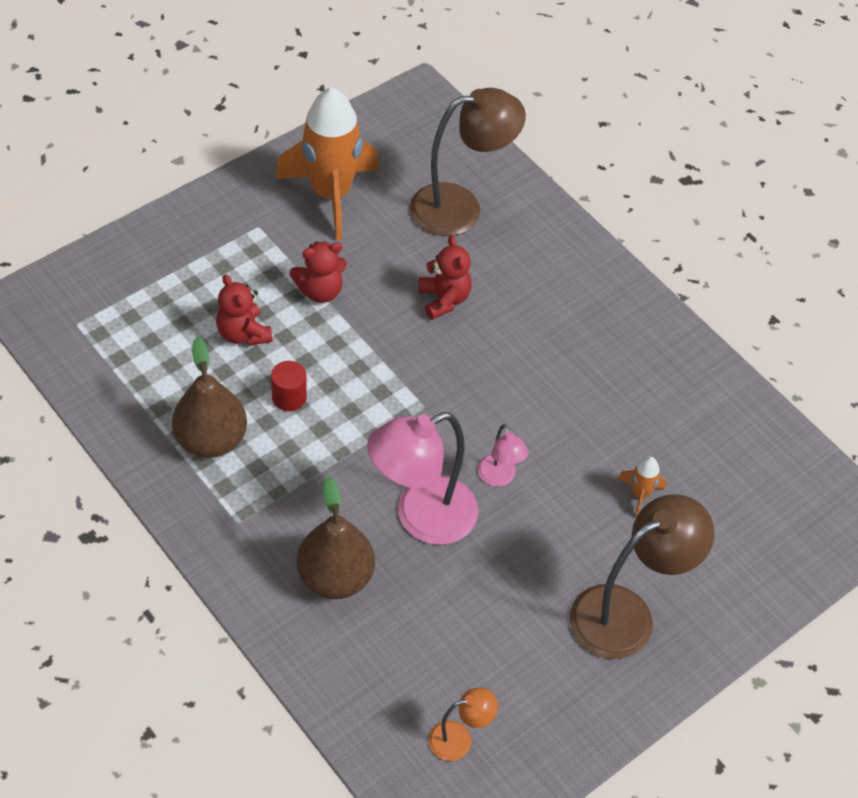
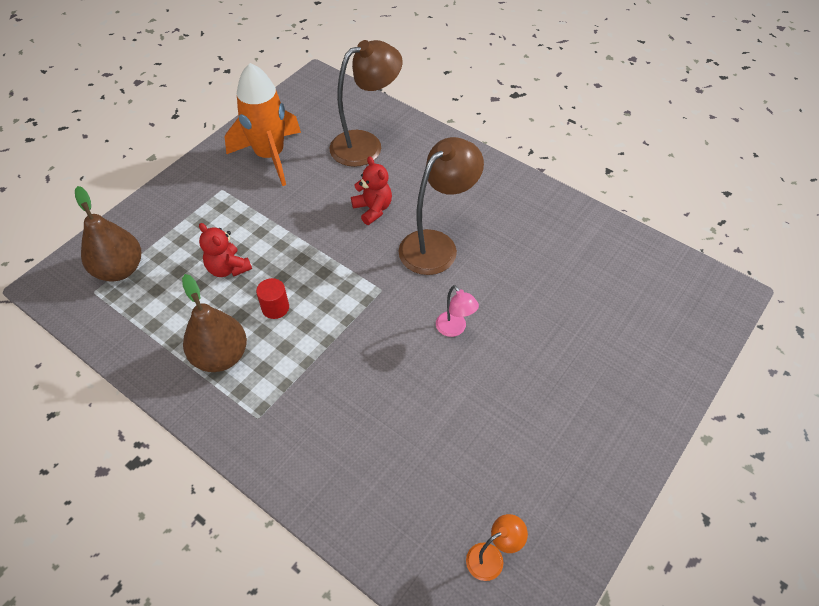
camera: 10 degrees left, 0 degrees up
(320, 291) = (279, 224): red teddy bear -> none
(335, 577) = (349, 443): brown pear -> brown pear (120, 269)
(421, 518) = (404, 376): pink lamp -> none
(626, 613) = (587, 411): brown lamp -> brown lamp (436, 245)
(639, 494) = (563, 315): orange rocket -> none

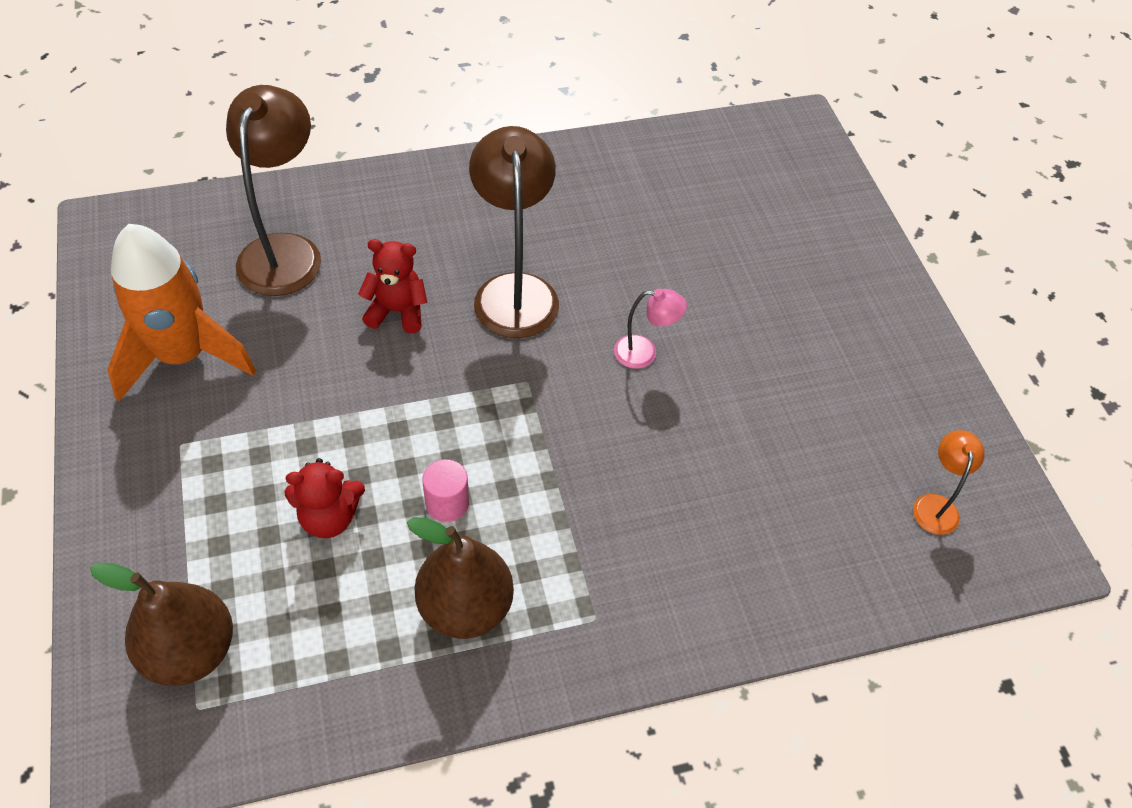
camera: 55 degrees left, 0 degrees up
(275, 307) = (447, 503): red cylinder -> pink cylinder

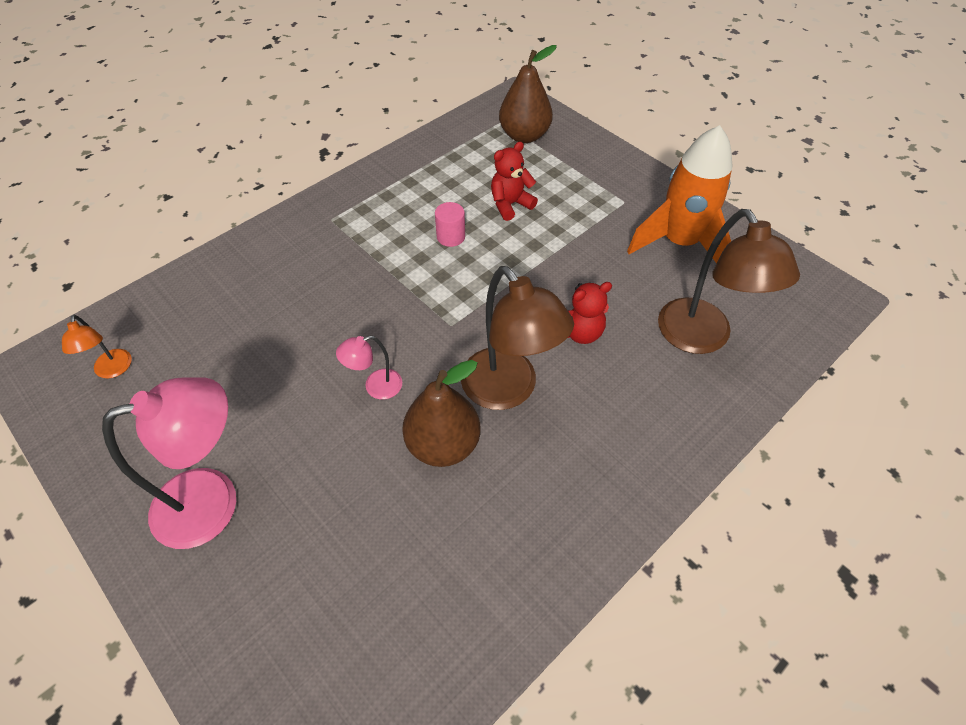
camera: 155 degrees right, 0 degrees up
(465, 607) = (405, 198): brown pear -> brown pear (443, 444)
(837, 320) = (213, 500): none -> pink lamp

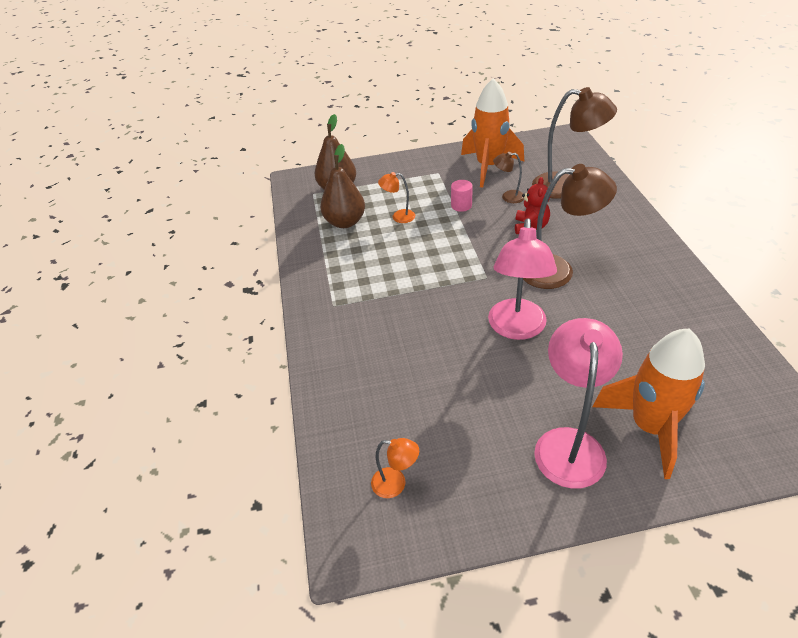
camera: 55 degrees left, 10 degrees down
(270, 579) = (649, 427): none -> orange rocket
(375, 387) = (516, 329): pink lamp -> pink lamp, size x2.05
(443, 444) = (583, 311): brown pear -> brown pear (345, 222)
(451, 236) = (405, 252): pink cylinder -> pink cylinder (461, 205)
(510, 204) = (398, 217): red teddy bear -> orange lamp
(627, 286) = (508, 197): none -> brown lamp

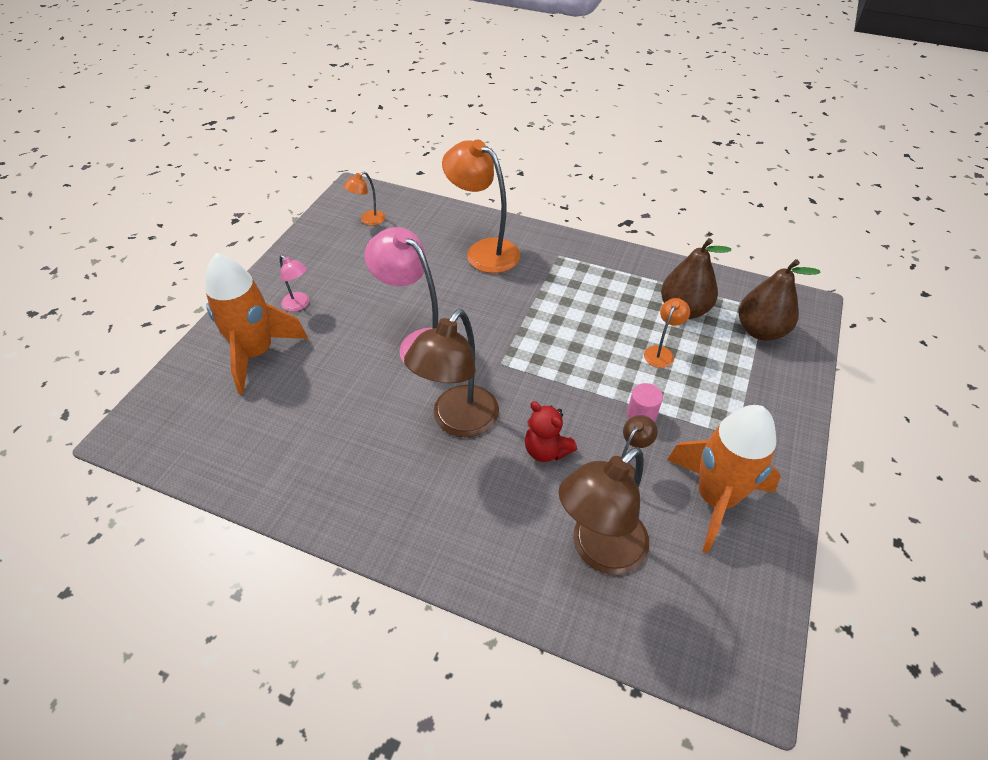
camera: 120 degrees right, 5 degrees up
(367, 355) = (484, 251): none -> orange lamp
(569, 443) = (299, 305): pink lamp -> pink lamp, size x0.49

